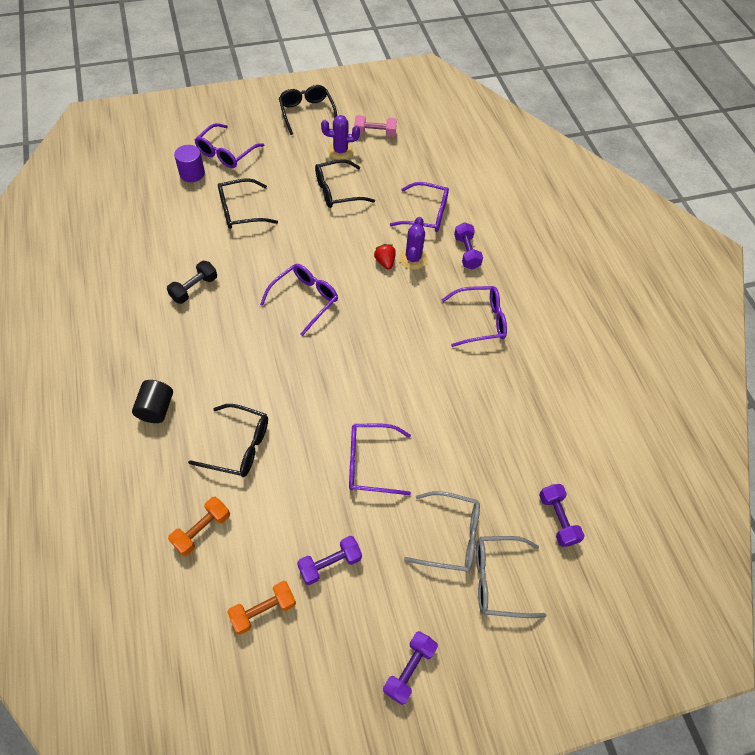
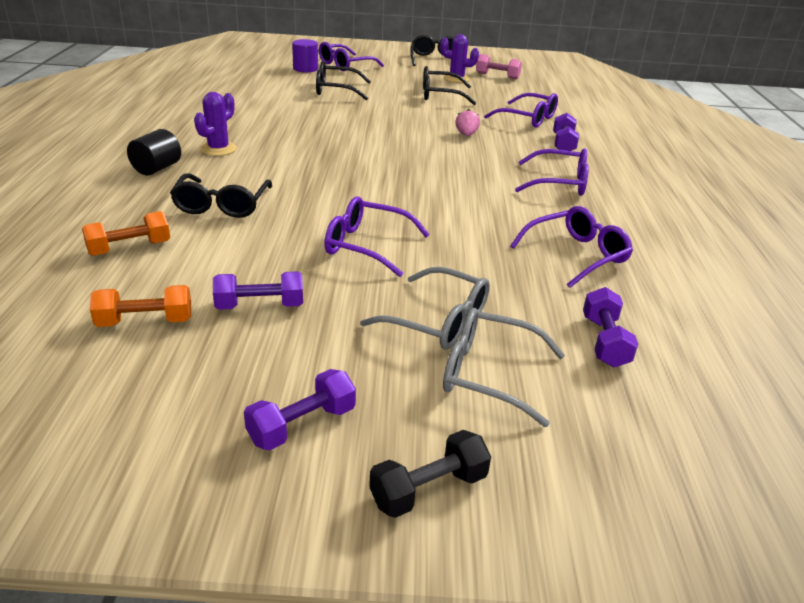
camera: 20 degrees right, 25 degrees down
(194, 288) = (257, 117): black dumbbell -> black dumbbell (429, 489)
(239, 446) = (222, 205): black glasses -> black glasses turned 60 degrees clockwise
(305, 299) = (365, 139): purple glasses -> purple glasses (576, 255)
(385, 262) = (466, 135): red strawberry -> pink strawberry
(413, 258) = (499, 138): purple cactus -> purple cactus (218, 149)

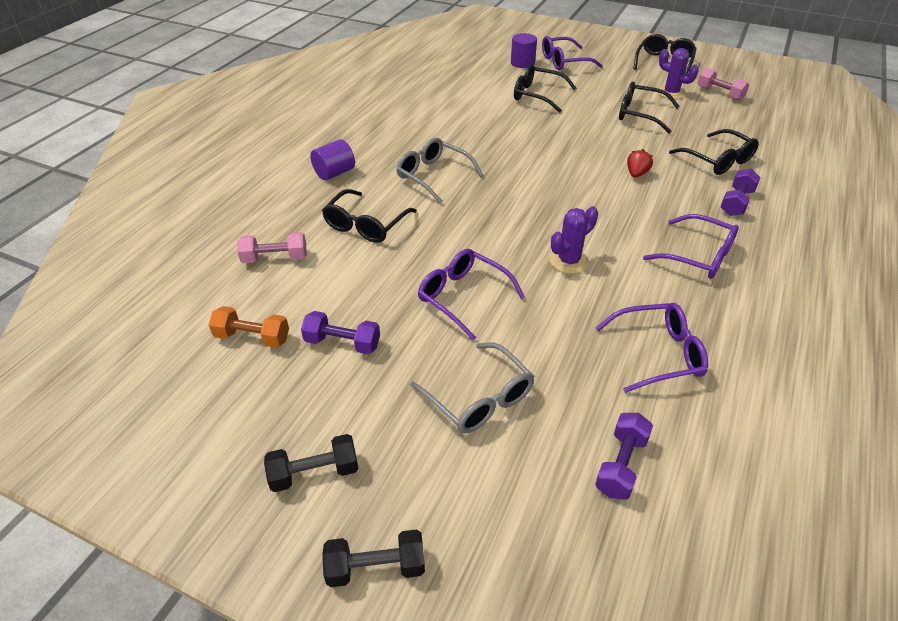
camera: 25 degrees right, 10 degrees up
(129, 248) = (275, 258): orange dumbbell -> pink dumbbell
(157, 168) = (334, 173): black cylinder -> purple cylinder
(218, 149) = (394, 157): purple cactus -> purple cactus (569, 261)
(302, 425) = (314, 473): purple dumbbell -> black dumbbell
(466, 135) = (636, 174): pink strawberry -> red strawberry
(488, 374) = (490, 469): grey glasses -> grey glasses (433, 176)
(528, 118) = (718, 160): purple glasses -> black glasses

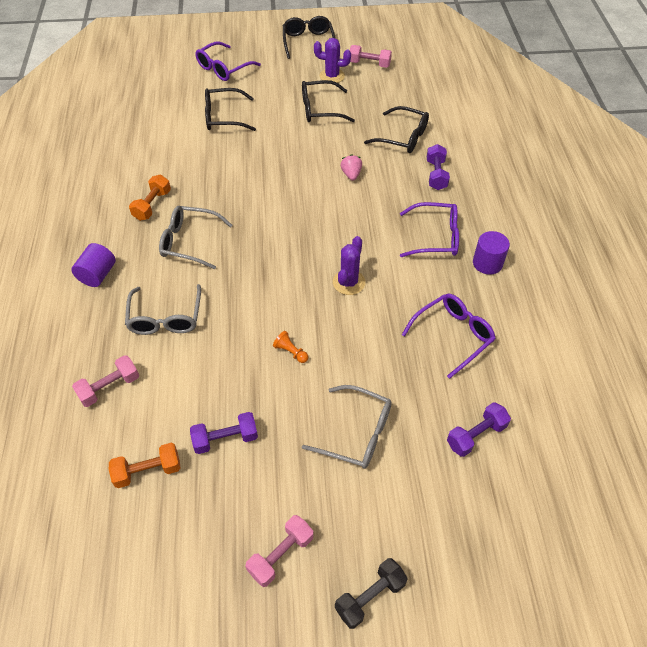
camera: 30 degrees left, 10 degrees up
(314, 473) = (281, 555): black dumbbell -> pink dumbbell
(366, 225) = (165, 318): black glasses -> grey glasses
(421, 139) = (152, 205): none -> orange dumbbell
(463, 297) = (290, 352): purple glasses -> orange pawn
(522, 63) = (187, 82): purple cylinder -> purple cylinder (487, 263)
(621, 465) = (476, 435): purple dumbbell -> purple dumbbell turned 60 degrees clockwise
(636, 174) = (351, 174): red strawberry -> pink strawberry

